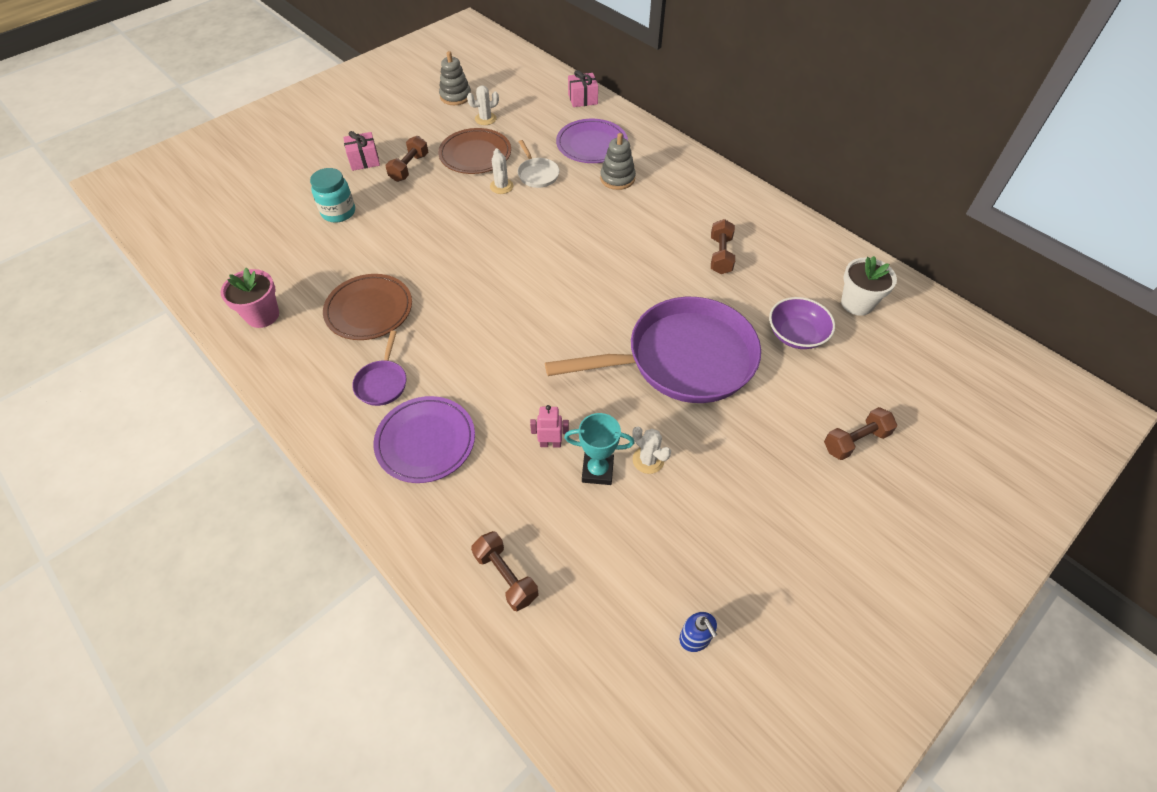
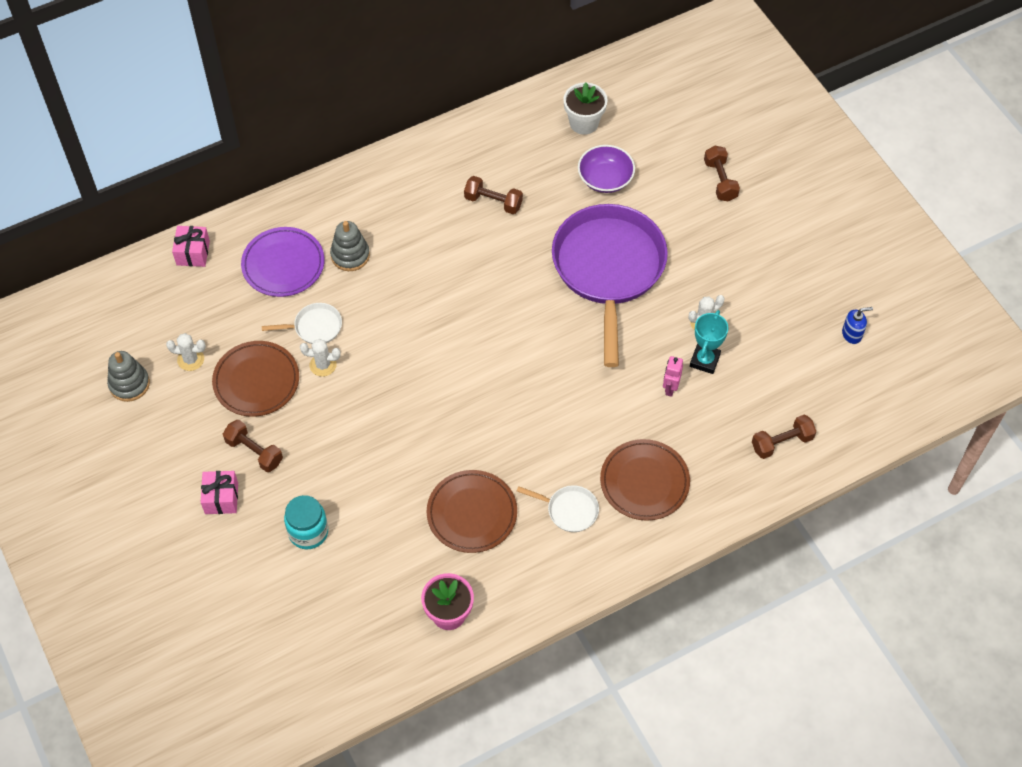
camera: 75 degrees left, 5 degrees up
(382, 383) = (569, 510): purple pan -> white pan
(425, 441) = (644, 482): purple plate -> brown plate
(485, 119) = (190, 359): white cactus -> white cactus turned 75 degrees counterclockwise

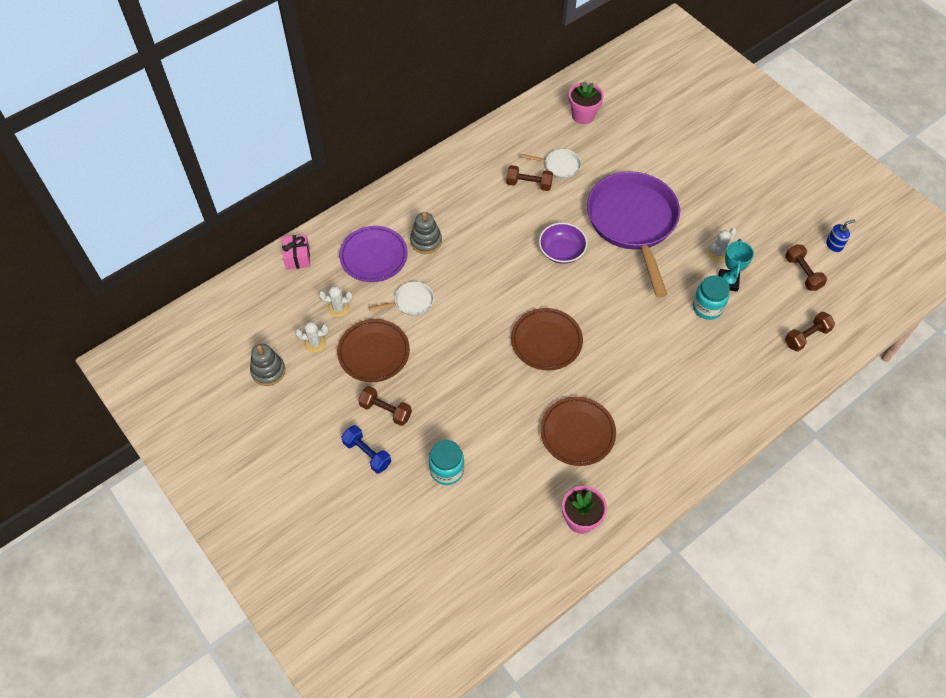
camera: 10 degrees left, 0 degrees up
(221, 498) = (367, 453): pink gift -> blue dumbbell
(323, 365) = (425, 331): white cactus -> white cactus (338, 308)
(569, 510) = (655, 417): white pan -> white pan (559, 166)
(584, 123) = (583, 115): white flower pot -> pink flower pot
(605, 179) = (611, 154): purple bowl -> purple bowl (561, 251)
(644, 482) = (708, 385): brown plate -> brown plate (546, 341)
(670, 388) = (707, 307): pink robot -> turquoise jar
(720, 180) = (699, 144): brown dumbbell -> brown dumbbell (803, 273)

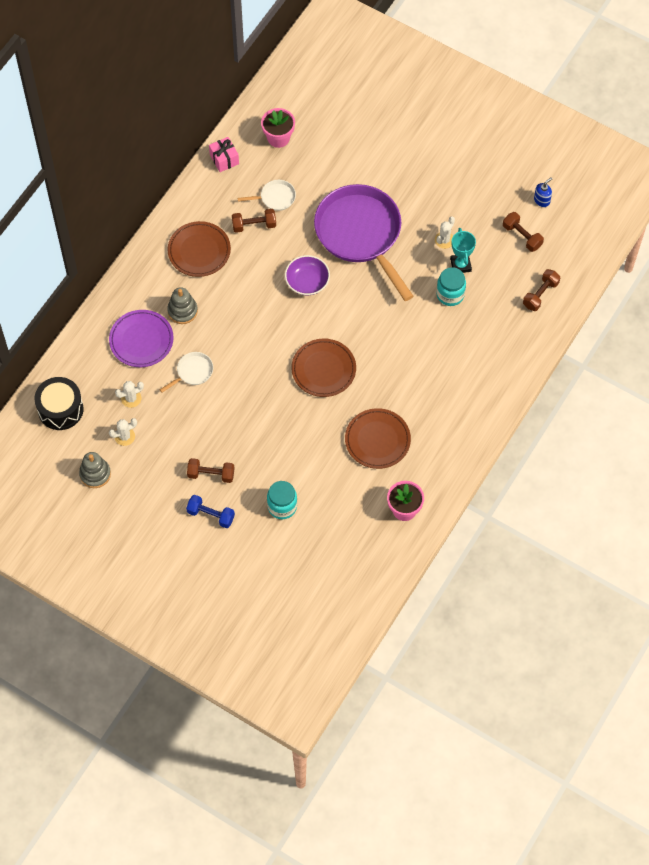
camera: 20 degrees left, 5 degrees up
(265, 296) = (60, 409): none -> black drum
(297, 257) = (73, 363): pink gift -> pink gift (224, 159)
(374, 352) = (179, 428): brown plate -> brown plate (199, 251)

